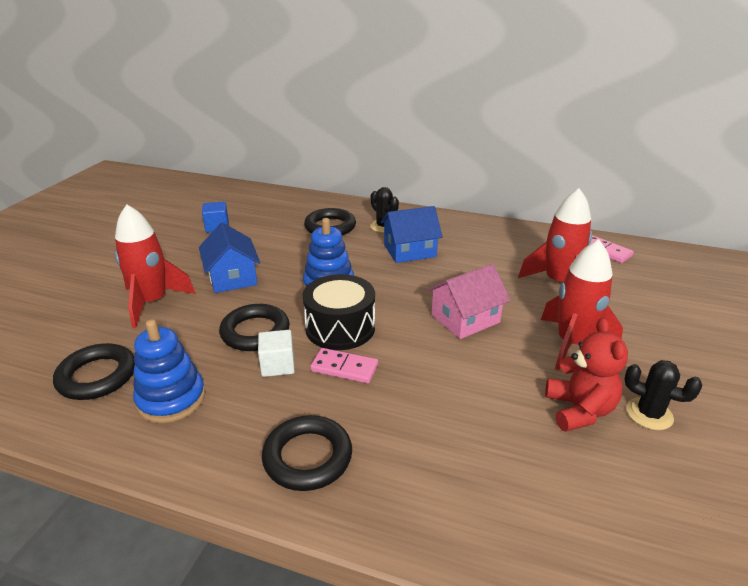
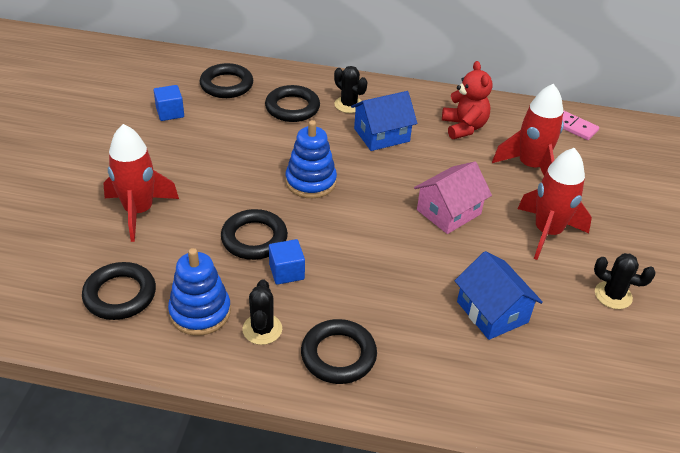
camera: 10 degrees left, 10 degrees up
(231, 421) = (262, 329): none -> black cactus
(232, 277) = (210, 177): blue house -> blue house (492, 312)
(276, 209) = (226, 85): none -> black ring
(278, 365) = (286, 272): white cube -> blue cube
(340, 328) = (334, 229): black drum -> none
(344, 368) = (348, 270): pink domino -> none
(579, 410) = (556, 296): red teddy bear -> red teddy bear (464, 127)

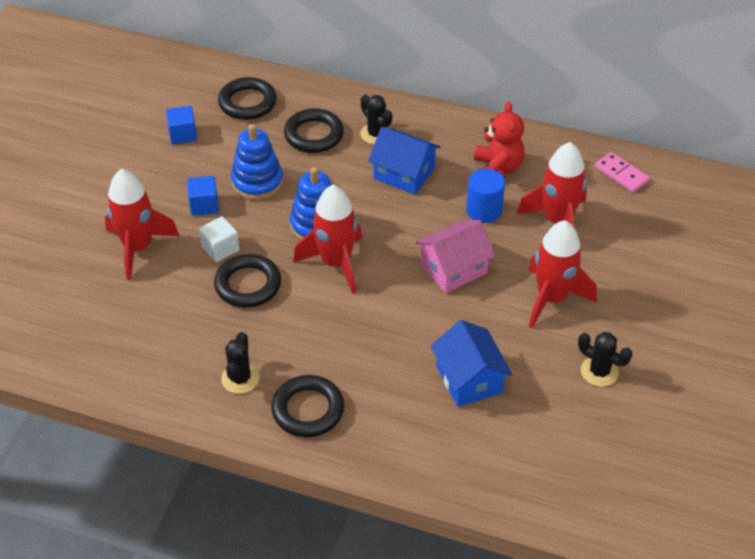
camera: 10 degrees right, 5 degrees up
(120, 295) = (111, 334): black ring -> none
(200, 312) = (184, 357): blue stacking toy -> blue stacking toy (257, 182)
(221, 207) = (220, 249): none -> white cube
(286, 272) = (274, 322): blue cube -> blue cube (204, 205)
(336, 214) = (336, 263): none -> red rocket
(381, 135) = (404, 173): blue house -> blue house turned 45 degrees clockwise
(462, 161) = (484, 210): none -> blue cylinder

